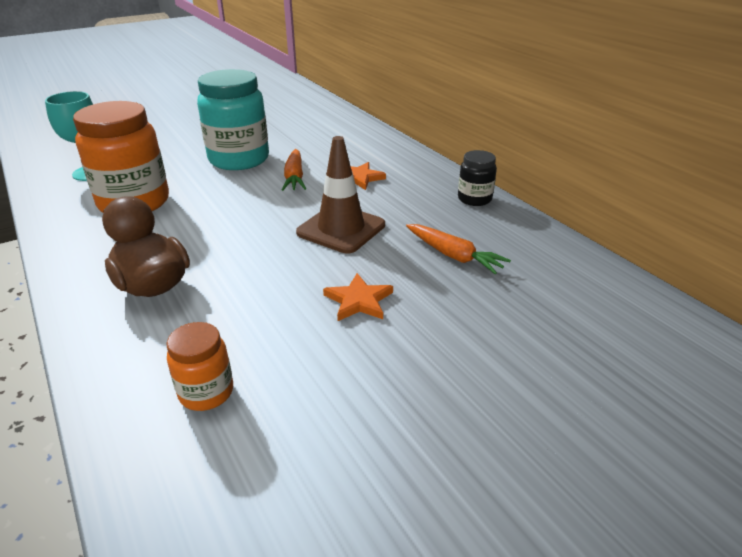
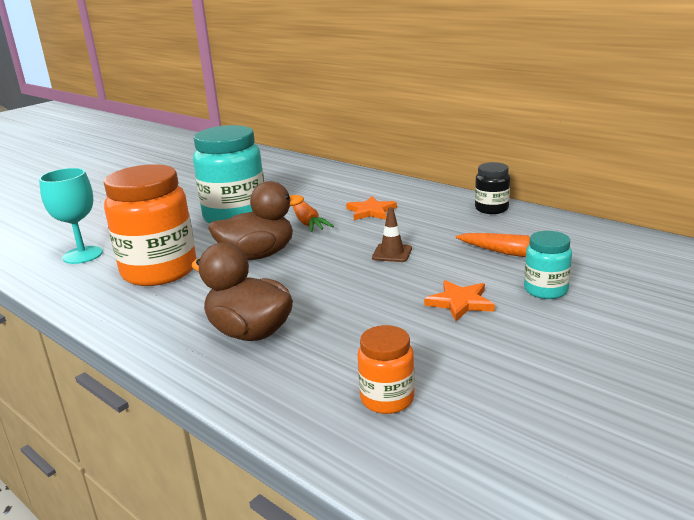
camera: 15 degrees left, 10 degrees down
(224, 205) = (258, 255): none -> brown duck
(341, 229) = (392, 253): brown traffic cone -> brown traffic cone, size x0.51
(453, 307) = (545, 290): none -> turquoise jar

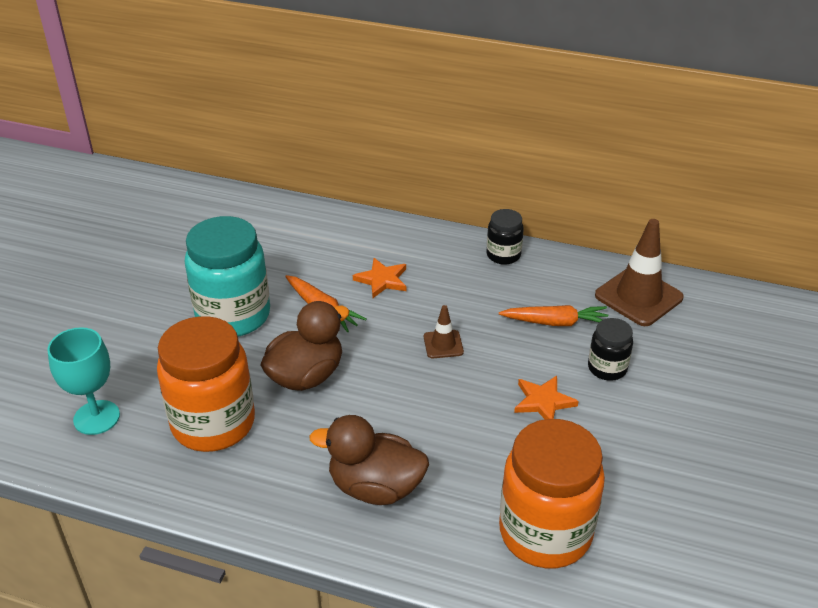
camera: 25 degrees left, 15 degrees up
(387, 399) = (545, 533): orange jar -> orange jar, size x2.00
(545, 290) = (607, 368): turquoise jar -> black jar
(613, 248) = (638, 297): none -> brown traffic cone

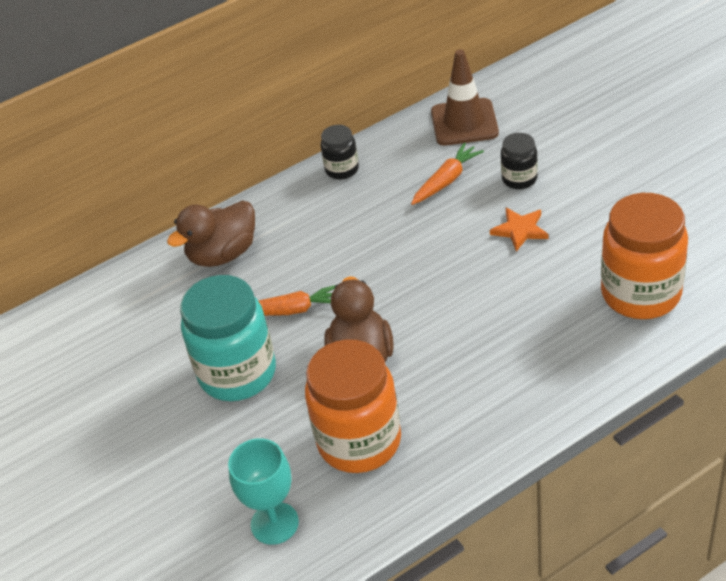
camera: 45 degrees left, 5 degrees up
(375, 487) = (520, 367): brown duck -> brown duck (223, 254)
(382, 280) = (294, 256): orange star -> none
(443, 344) = (407, 255): brown traffic cone -> none

